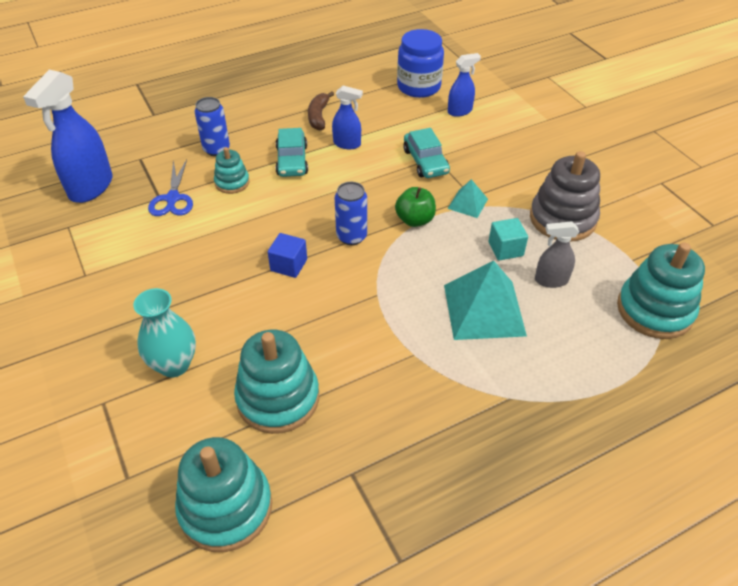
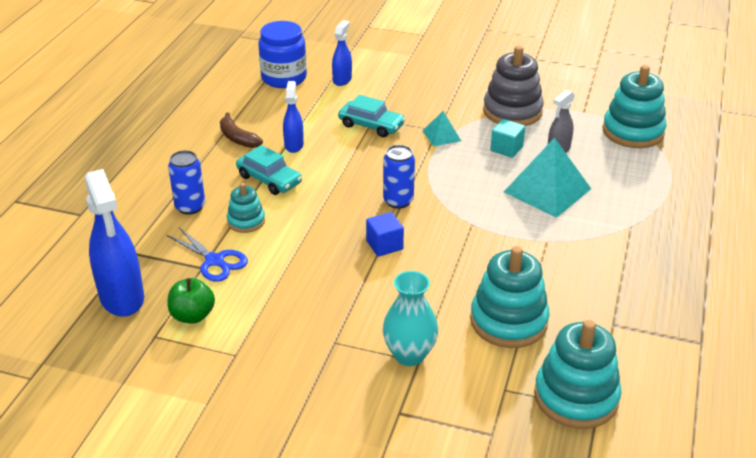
camera: 45 degrees left, 10 degrees down
(347, 144) = (294, 145): blue spray bottle -> blue spray bottle turned 60 degrees counterclockwise
(415, 220) = (424, 165): green apple -> green apple (192, 316)

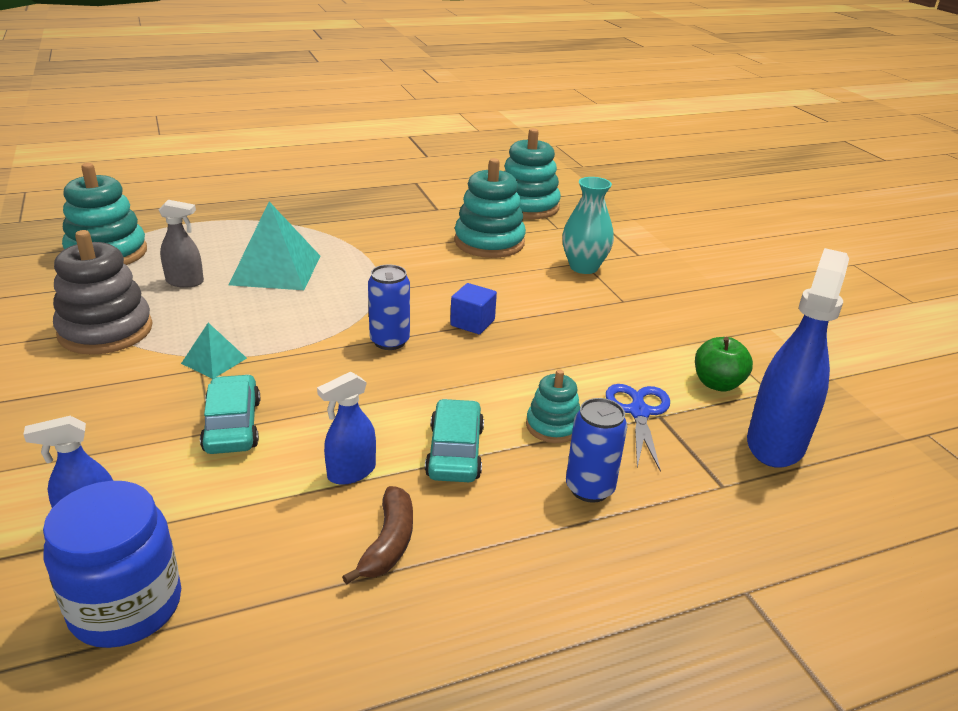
camera: 130 degrees left, 5 degrees down
(506, 148) = (209, 310): turquoise cube -> none

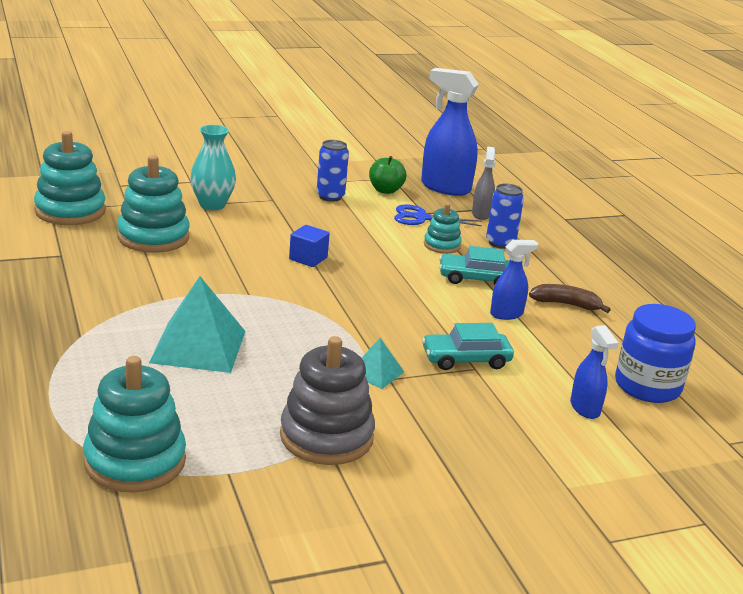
camera: 90 degrees left, 5 degrees down
(185, 282) = (221, 399): grey spray bottle -> grey spray bottle (481, 214)
(351, 472) = (506, 314): blue spray bottle -> blue spray bottle turned 75 degrees counterclockwise
(389, 341) = (339, 293): blue can -> blue can (330, 196)

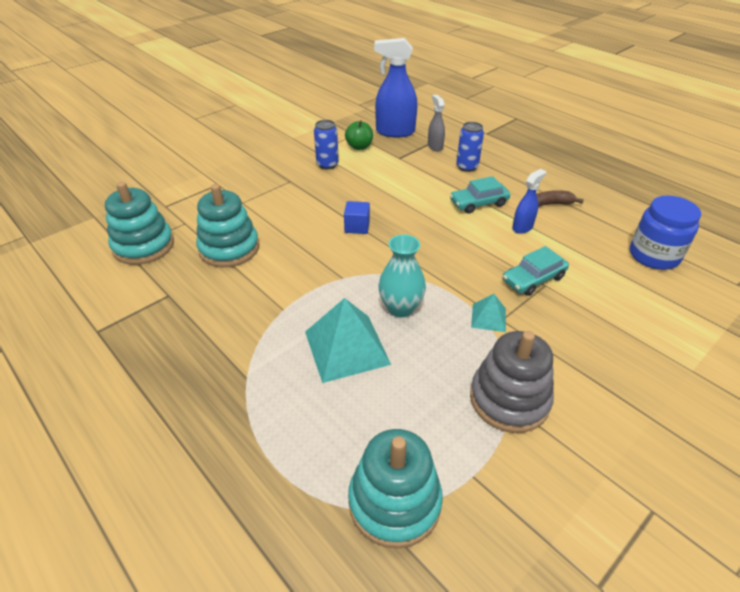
camera: 20 degrees left, 15 degrees up
(212, 205) = (250, 201): turquoise vase -> turquoise vase (400, 308)
(421, 218) = (401, 163): blue scissors -> none
(442, 245) = (433, 182): turquoise stacking toy -> none
(585, 408) = (638, 292): blue spray bottle -> none

